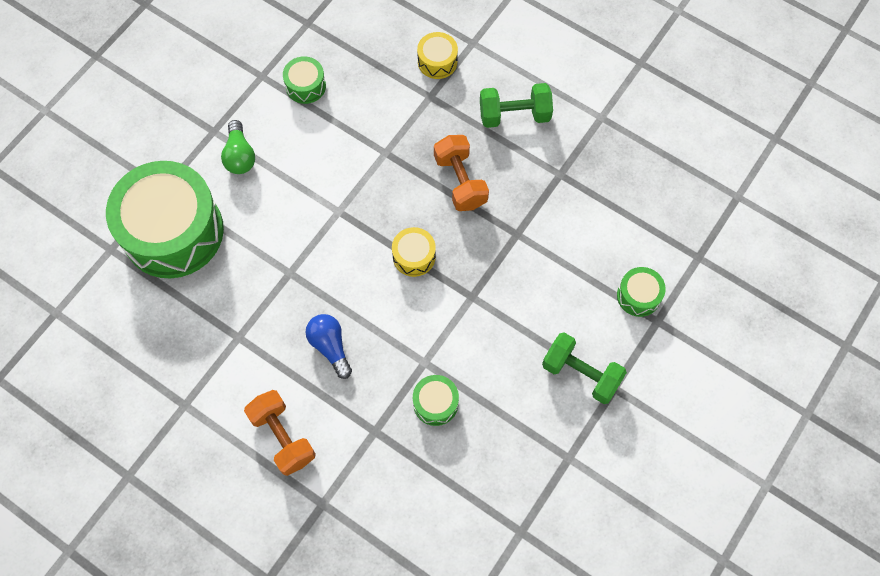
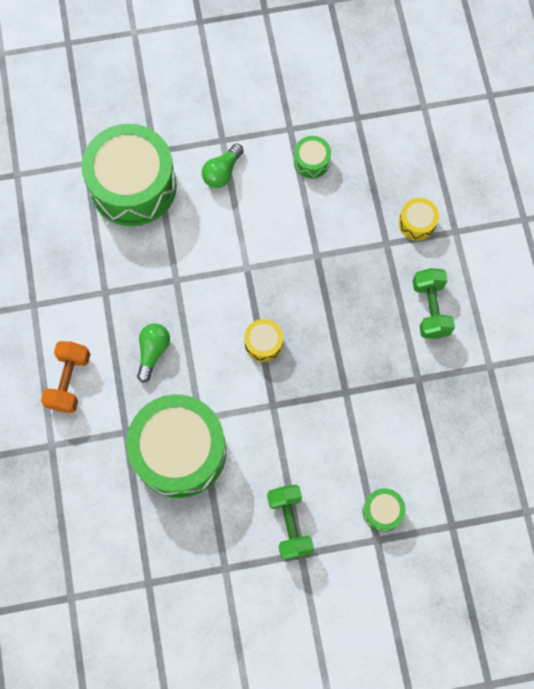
camera: 45 degrees right, 5 degrees up
(330, 346) = (153, 352): blue light bulb -> green light bulb
(435, 403) = (179, 451): green drum -> green drum, size x2.36
(460, 181) = (345, 321): orange dumbbell -> none
(514, 115) = (430, 309): green dumbbell -> green dumbbell turned 45 degrees clockwise

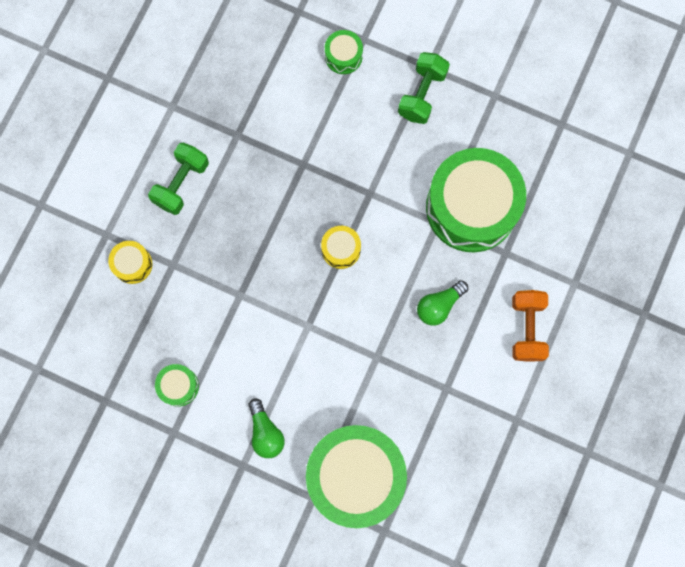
camera: 145 degrees left, 5 degrees up
(69, 381) = (526, 328): orange dumbbell -> orange dumbbell turned 45 degrees counterclockwise
(222, 172) = (265, 432): green light bulb -> green light bulb turned 90 degrees clockwise

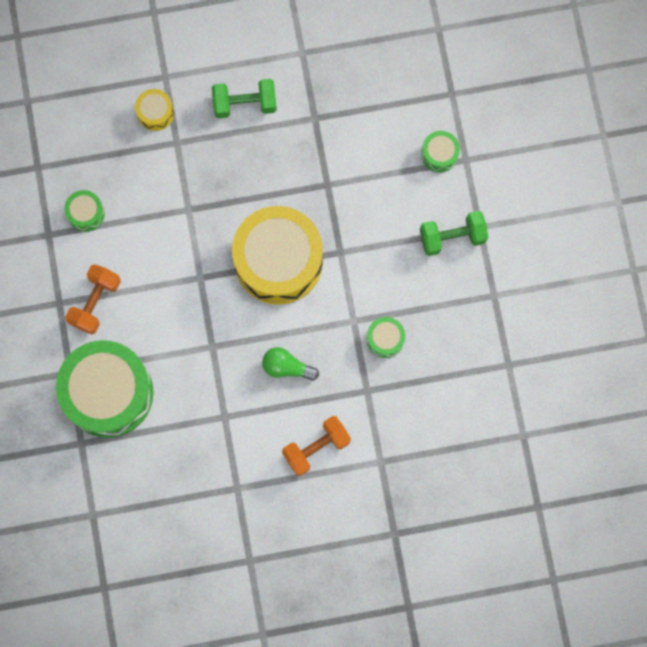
camera: 55 degrees right, 0 degrees up
(265, 432) = (95, 302): green light bulb -> orange dumbbell
(341, 249) = (278, 261): yellow drum -> yellow drum, size x2.36
(471, 207) = (385, 339): green drum -> green drum, size x0.42

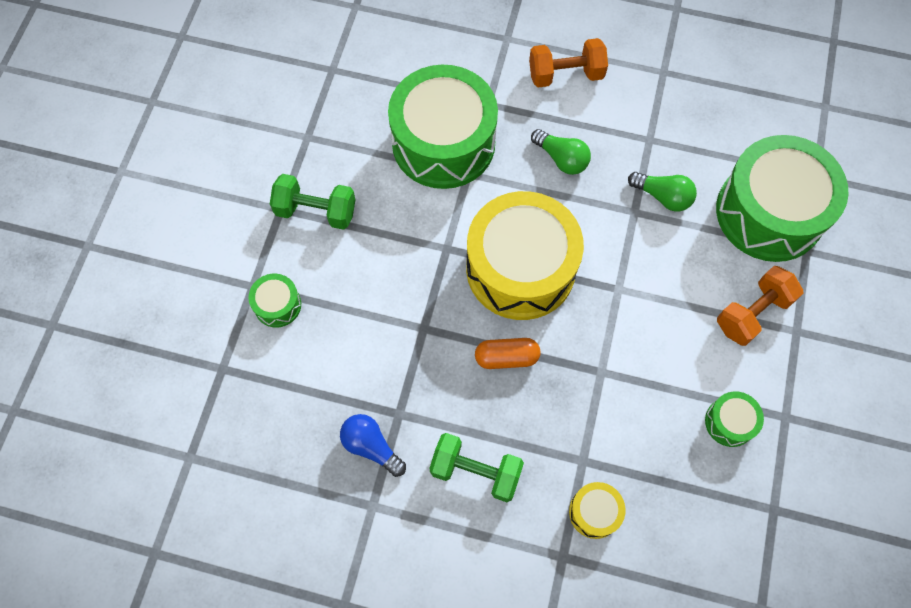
camera: 155 degrees left, 10 degrees down
(195, 369) = (663, 196): none -> green light bulb
(259, 190) = (506, 357): none -> orange capsule
(322, 89) = (371, 446): none -> blue light bulb
(385, 339) = (443, 143): green drum -> green drum, size x2.36

